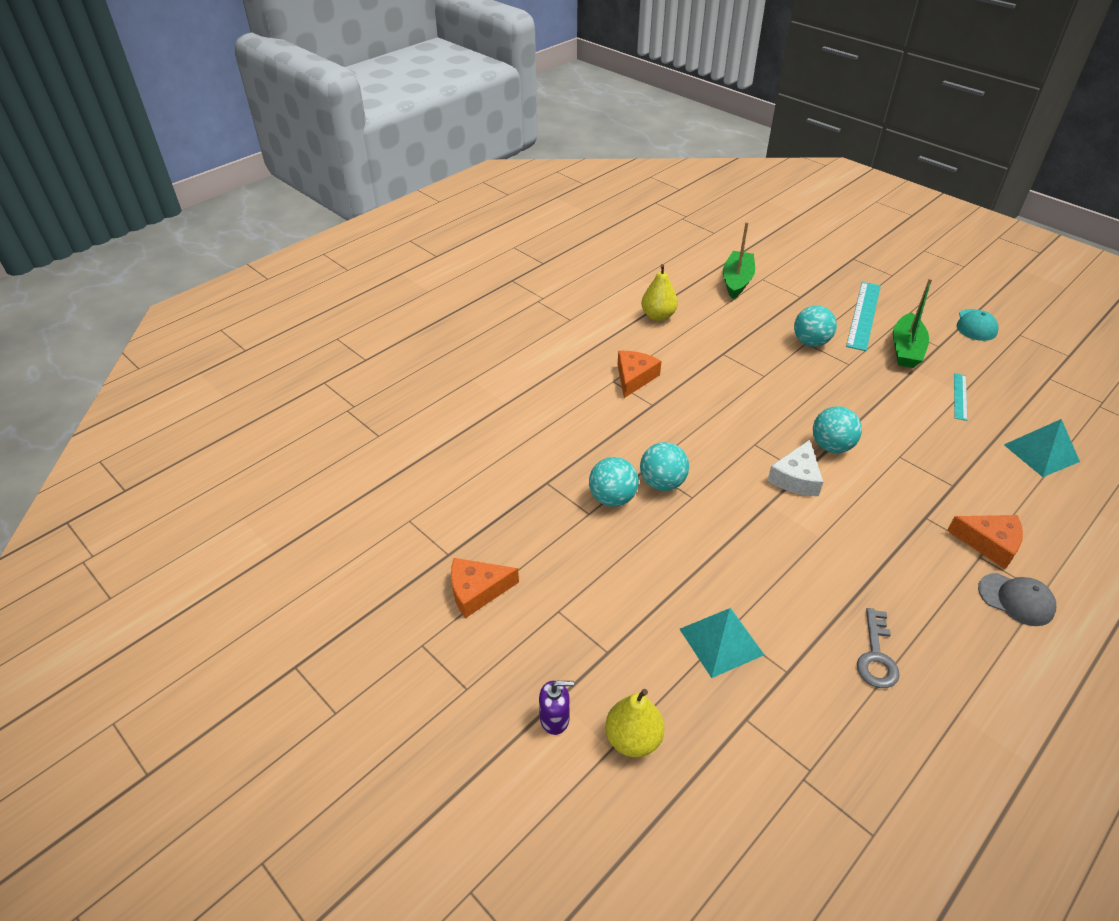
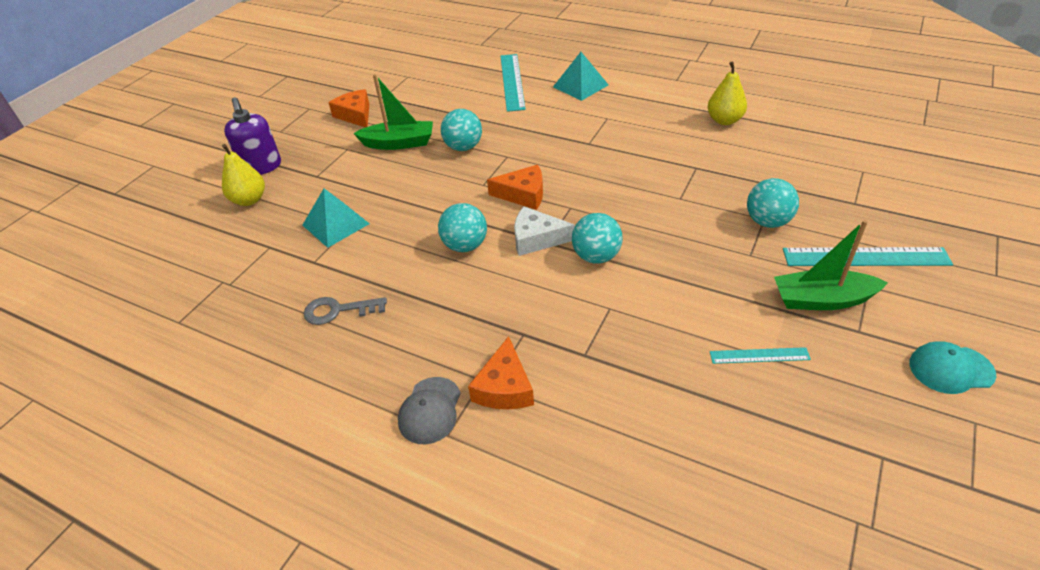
camera: 75 degrees right, 0 degrees up
(493, 429) = (512, 81): none -> turquoise ruler
(555, 718) = (261, 167): purple soap dispenser -> purple soap dispenser, size x1.64
(634, 377) = (619, 127): orange cheese -> orange cheese (523, 194)
(662, 483) = (492, 166): turquoise ball -> turquoise ball (465, 245)
(737, 281) = (838, 155): green boat -> green boat (399, 143)
(1041, 453) = (693, 440): turquoise pyramid -> turquoise pyramid (580, 86)

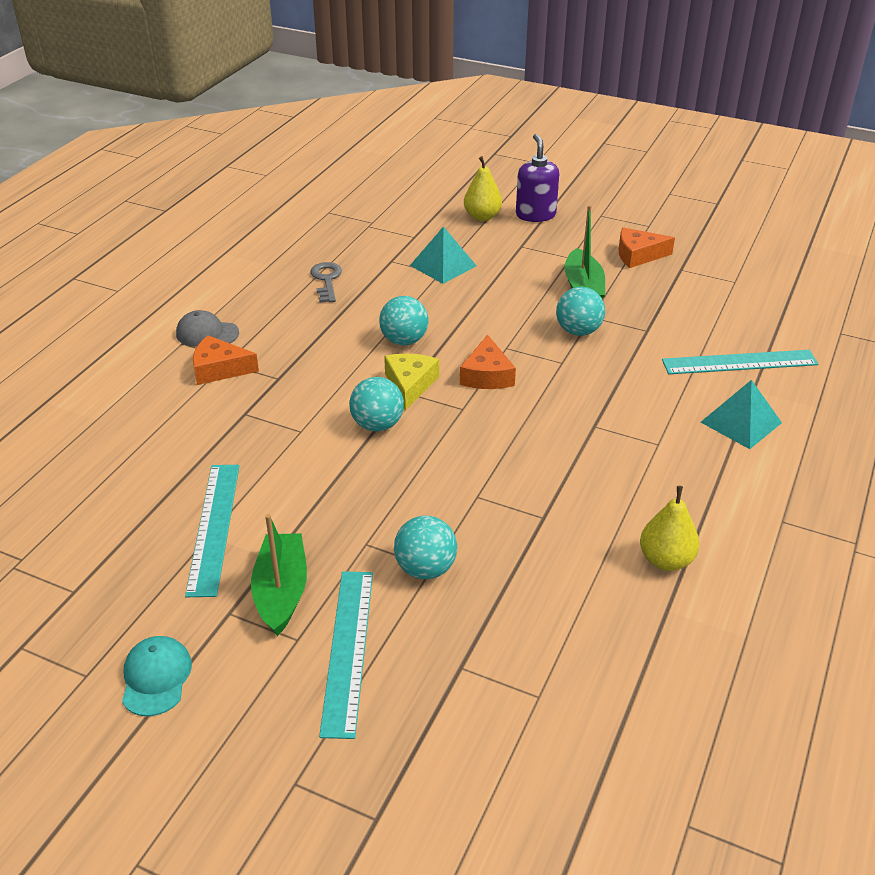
camera: 85 degrees right, 5 degrees down
(261, 167) = (535, 215): purple soap dispenser -> purple soap dispenser turned 105 degrees clockwise
(355, 115) = (638, 255): orange cheese -> orange cheese turned 150 degrees counterclockwise
(536, 239) = (410, 385): white cheese -> yellow cheese
(759, 355) = (214, 527): turquoise ruler -> turquoise ruler, size x1.84

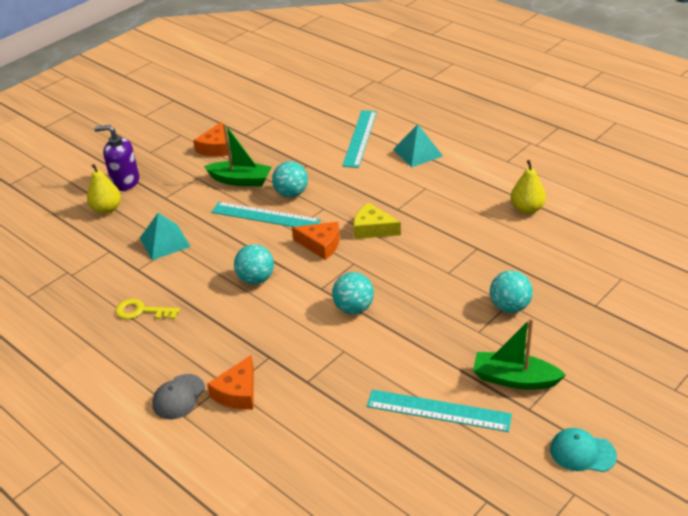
camera: 70 degrees left, 0 degrees up
(326, 280) = (141, 311): grey key -> yellow key
(347, 649) = (573, 352): turquoise ruler -> turquoise ruler (265, 216)
(410, 385) = (314, 284): yellow cheese -> yellow cheese (372, 229)

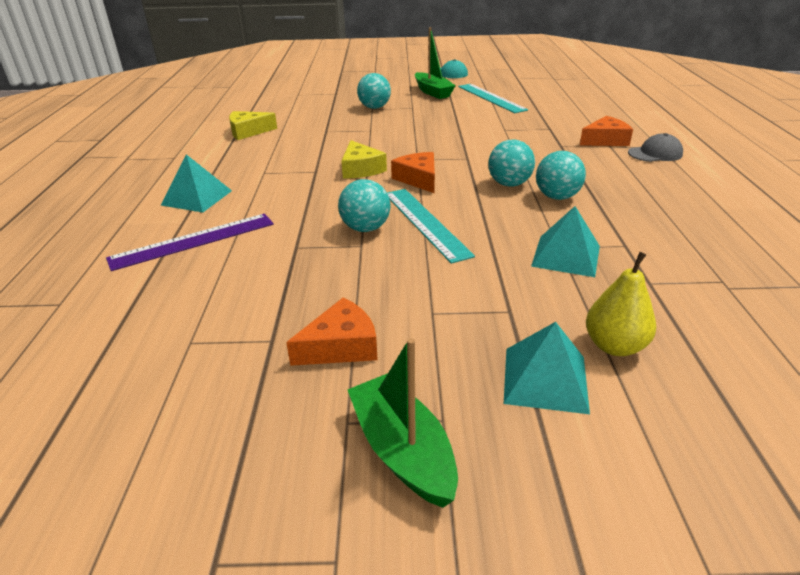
camera: 135 degrees left, 5 degrees down
(125, 182) = (545, 379): purple soap dispenser -> turquoise pyramid
(141, 311) = (648, 210): yellow key -> none
(240, 180) = (388, 274): green boat -> green boat (403, 450)
(354, 308) = (463, 141): turquoise ball -> turquoise ball (557, 197)
(360, 138) = (193, 241): turquoise ruler -> purple ruler
(527, 209) = (248, 132): yellow pear -> yellow cheese

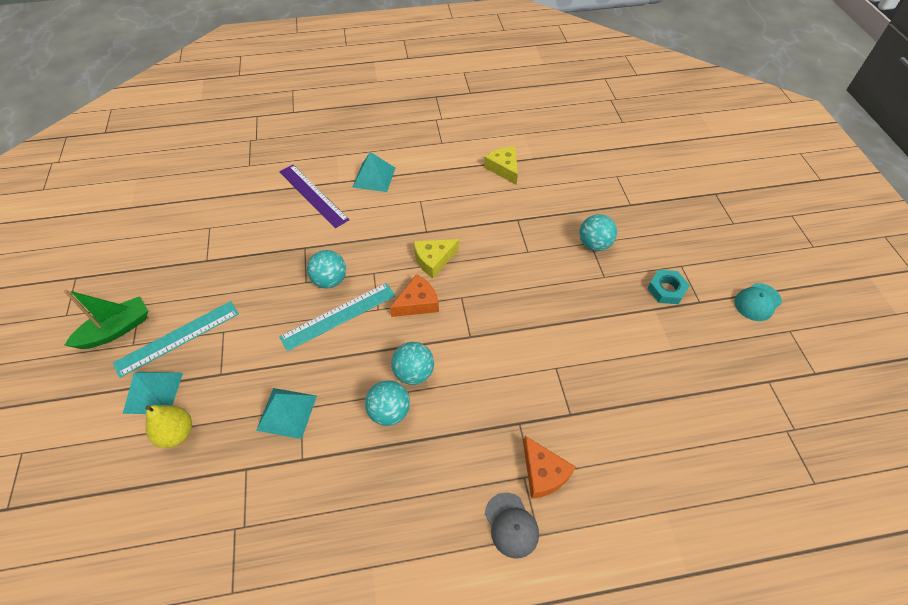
camera: 80 degrees right, 20 degrees up
(341, 346) = (197, 291): orange cheese -> none
(432, 92) = (666, 290): green boat -> turquoise nut
(490, 98) = (665, 351): turquoise ruler -> turquoise ruler (177, 338)

